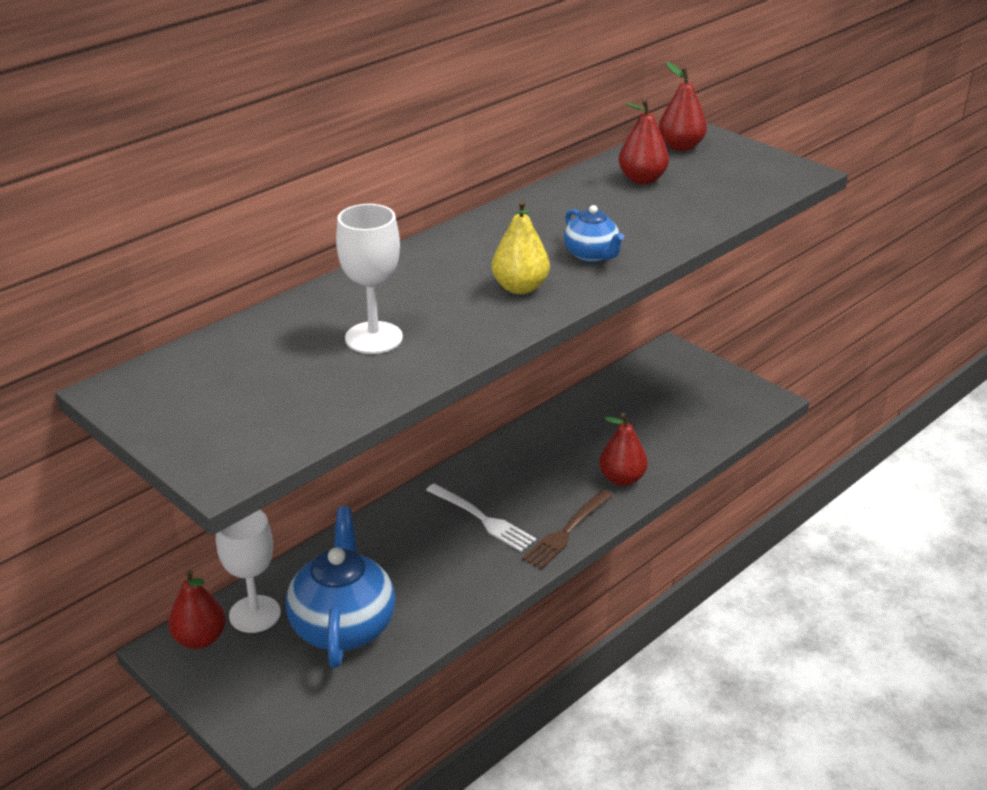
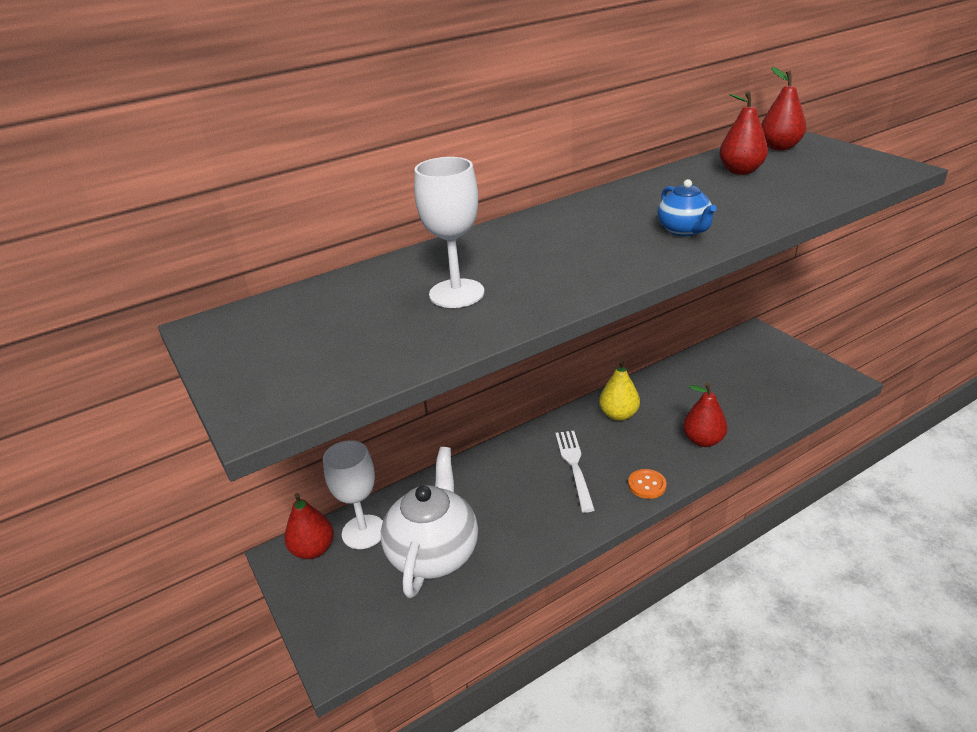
camera: 15 degrees right, 0 degrees up
(343, 626) = (434, 553): blue teapot -> white teapot
(483, 519) = (574, 466): white fork -> white fork turned 150 degrees counterclockwise
(520, 288) = (609, 255): yellow pear -> yellow pear (618, 415)
(566, 532) = (647, 485): brown fork -> orange button

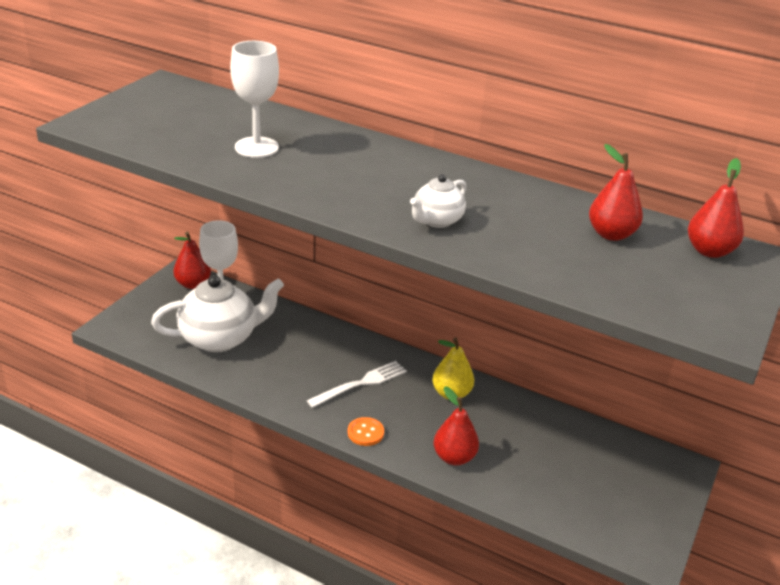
camera: 55 degrees right, 0 degrees up
(684, 230) = (437, 220): blue teapot -> white teapot

